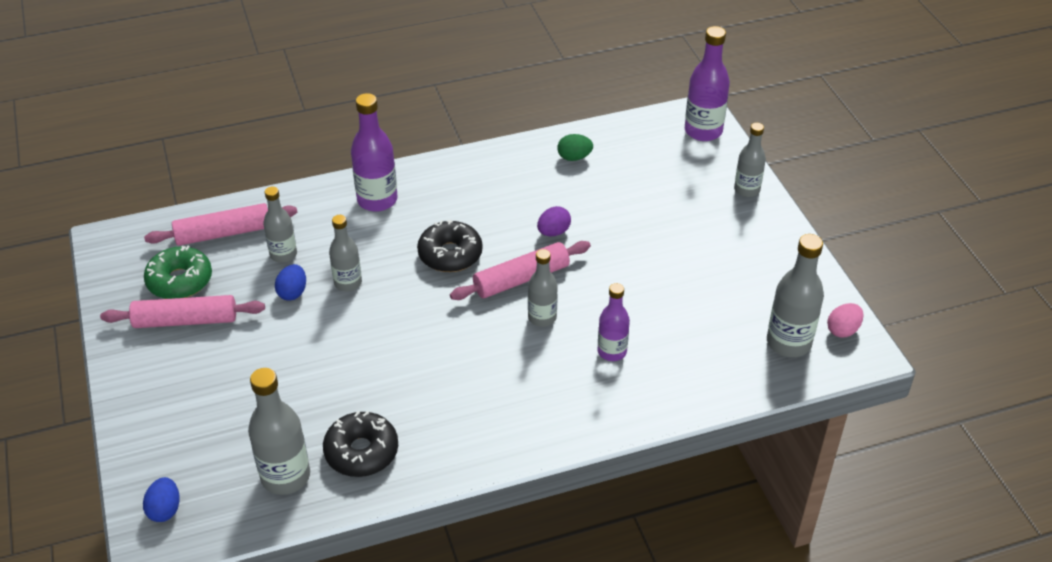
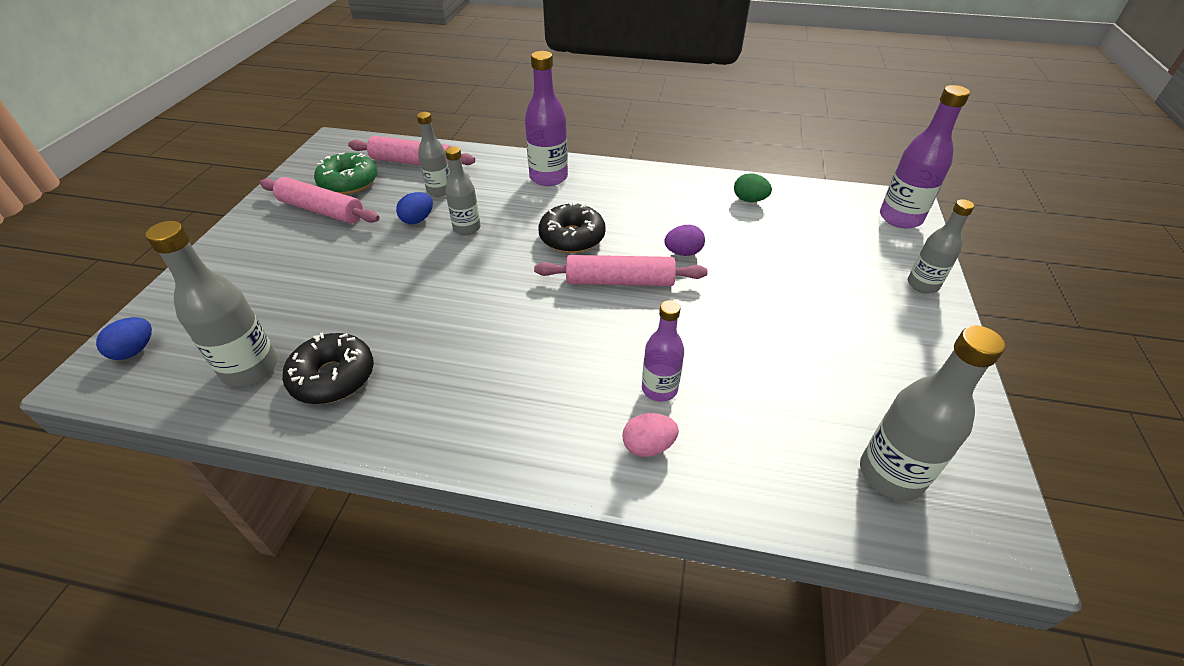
camera: 30 degrees right, 0 degrees up
(542, 317) = (612, 324): grey bottle -> none
(843, 330) = (980, 492): pink egg -> pink egg (648, 446)

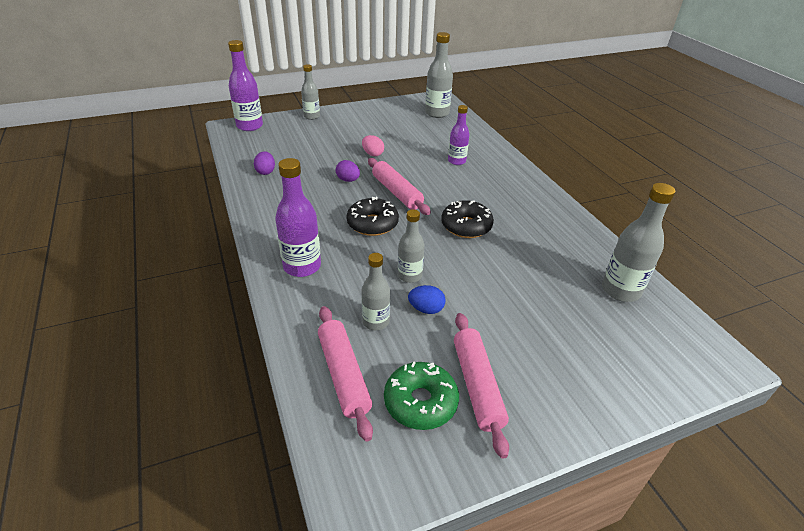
camera: 125 degrees left, 5 degrees down
(135, 350) = (692, 359): blue egg -> none
(333, 377) = (579, 254): black donut -> black donut (466, 226)
(648, 446) = (488, 156): pink egg -> pink egg (372, 154)
(749, 200) = (265, 172): green egg -> purple egg

